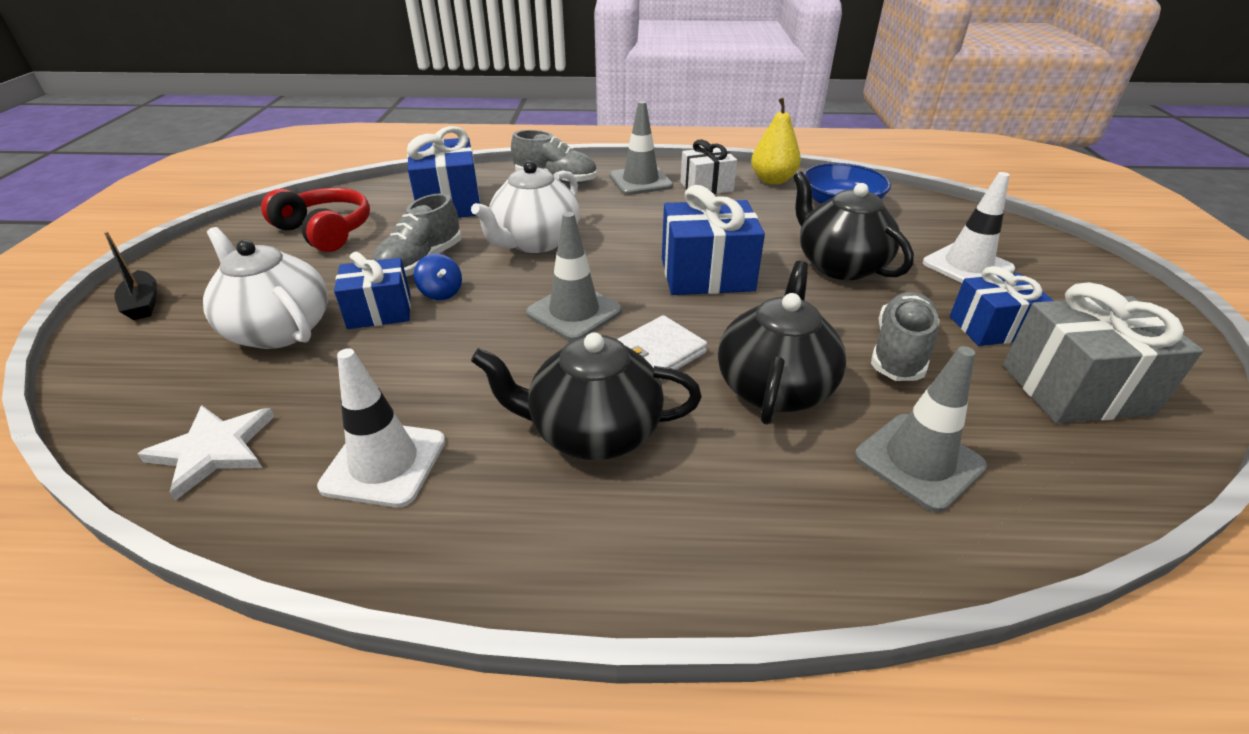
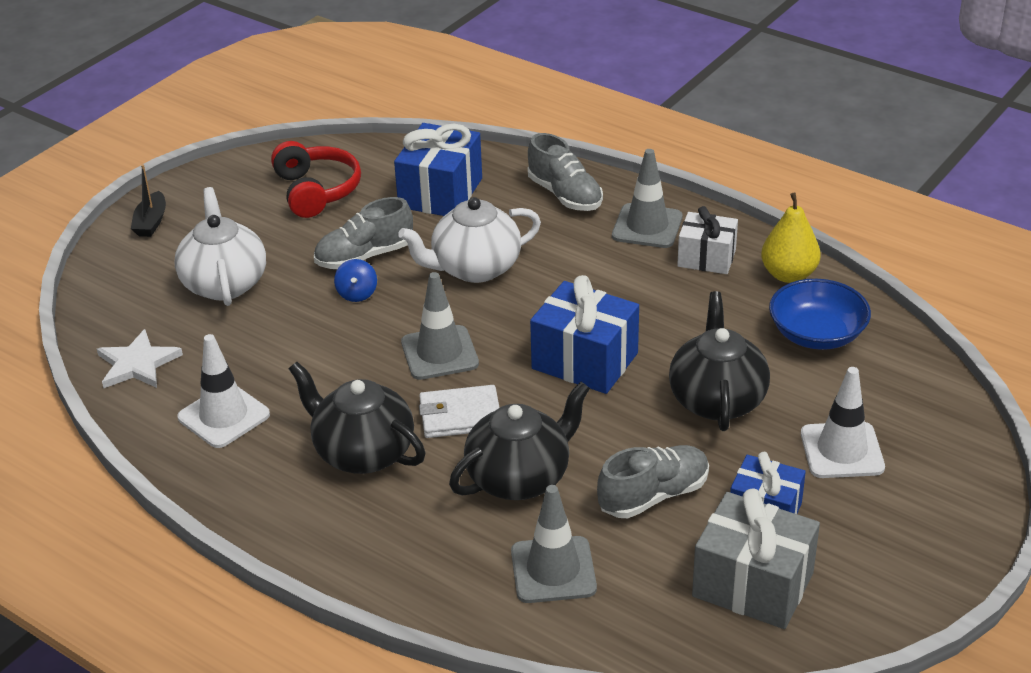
camera: 35 degrees right, 0 degrees up
(380, 311) = (301, 294): blue gift -> none

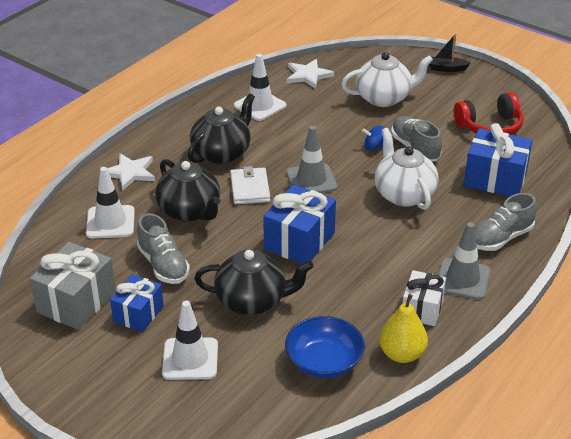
camera: 90 degrees right, 0 degrees up
(413, 562) = (130, 173): none -> white star
(553, 570) = (110, 222): grey traffic cone -> white traffic cone

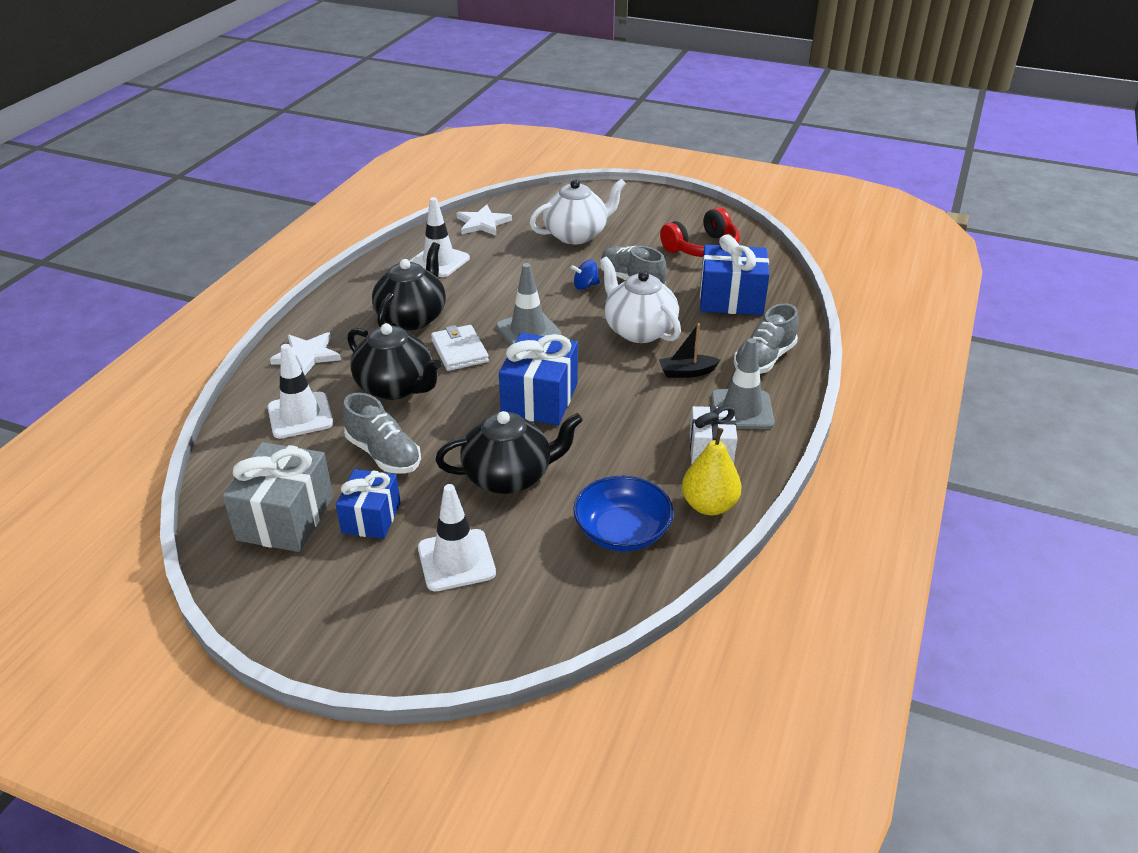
camera: 15 degrees left, 0 degrees up
(446, 68) = (631, 197): black boat -> black boat (687, 372)

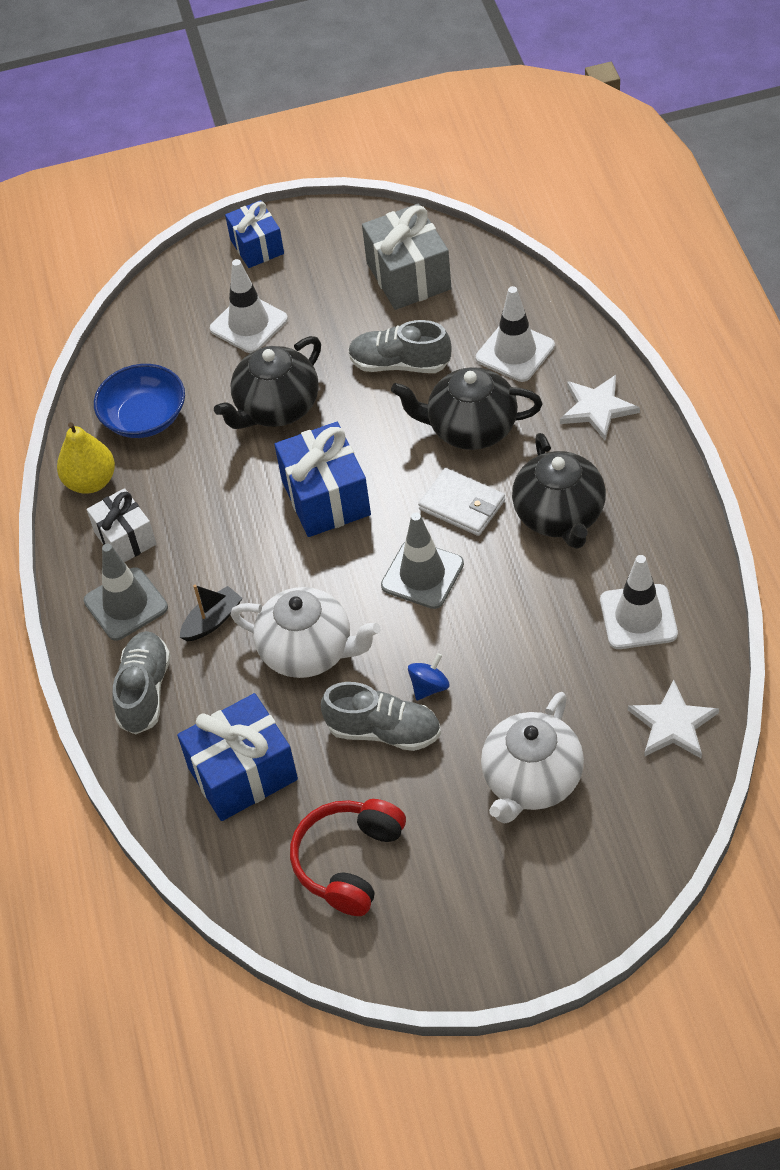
camera: 150 degrees right, 15 degrees up
(371, 518) = (346, 314): blue gift -> blue gift (257, 246)

